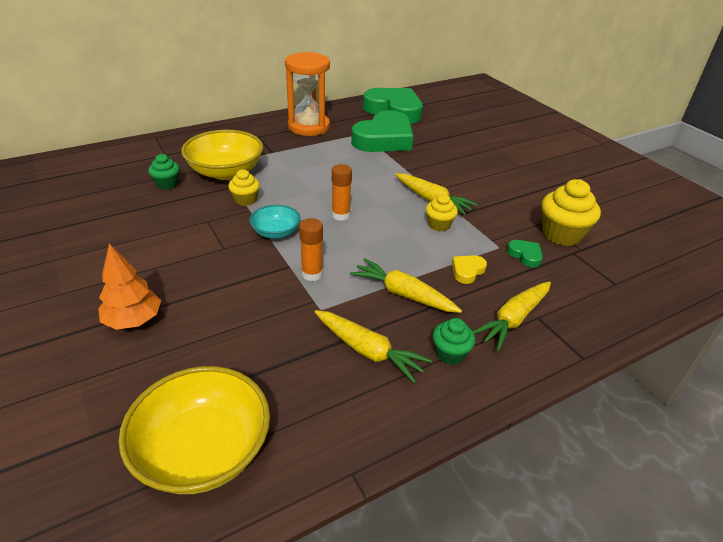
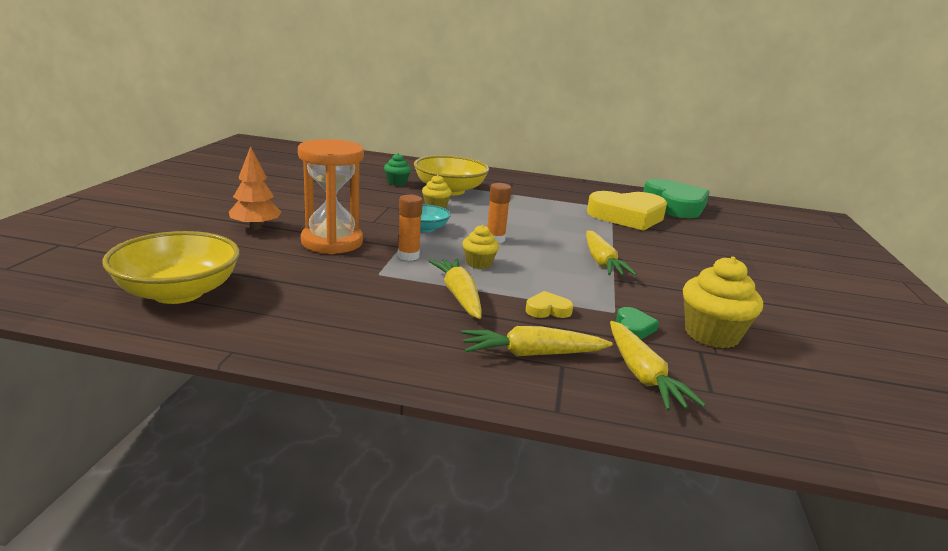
camera: 40 degrees right, 15 degrees down
(309, 127) = (566, 190): orange hourglass -> orange hourglass (332, 242)
(368, 351) = (368, 307): yellow carrot -> yellow carrot (642, 375)
(384, 139) = (627, 216): green heart -> yellow heart
(439, 225) = (577, 276): yellow cupcake -> yellow cupcake (479, 263)
(450, 353) = (429, 341): green cupcake -> none

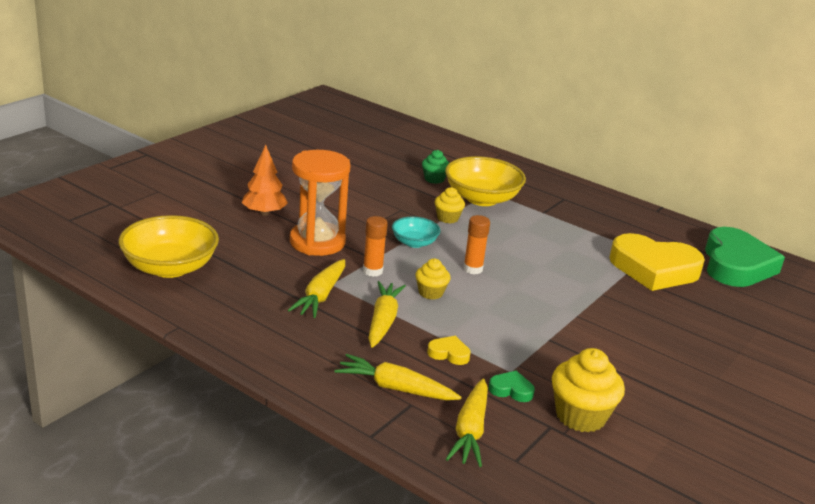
camera: 25 degrees right, 5 degrees up
(602, 262) = (557, 318): yellow carrot -> yellow carrot (321, 296)
(633, 327) = (511, 390): green heart -> green heart turned 105 degrees counterclockwise

